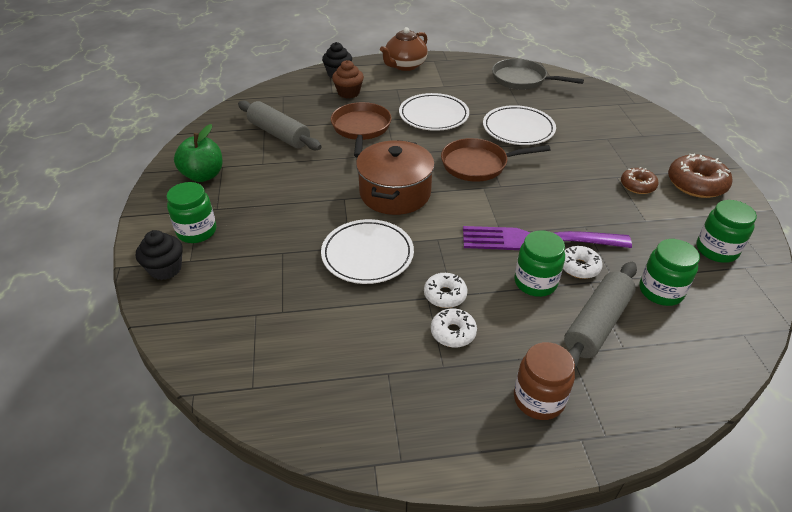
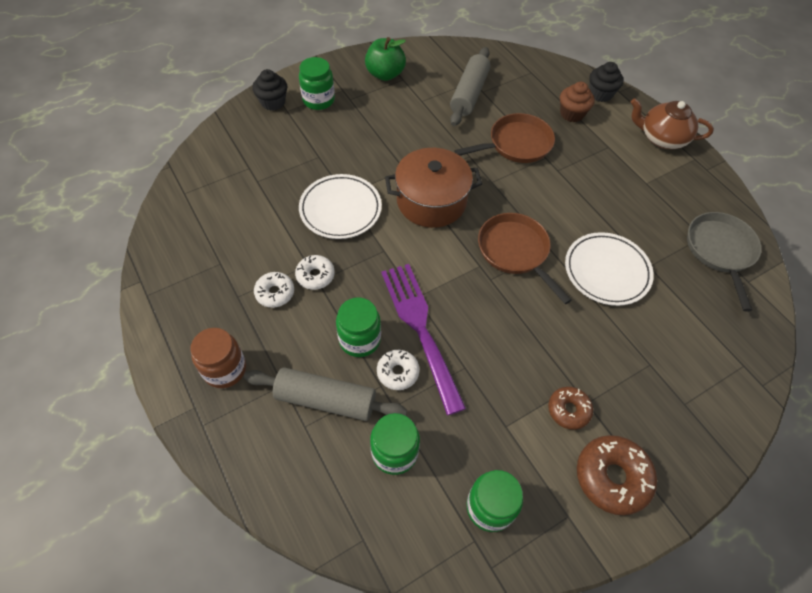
camera: 65 degrees right, 15 degrees up
(433, 115) = (579, 191): white plate -> none

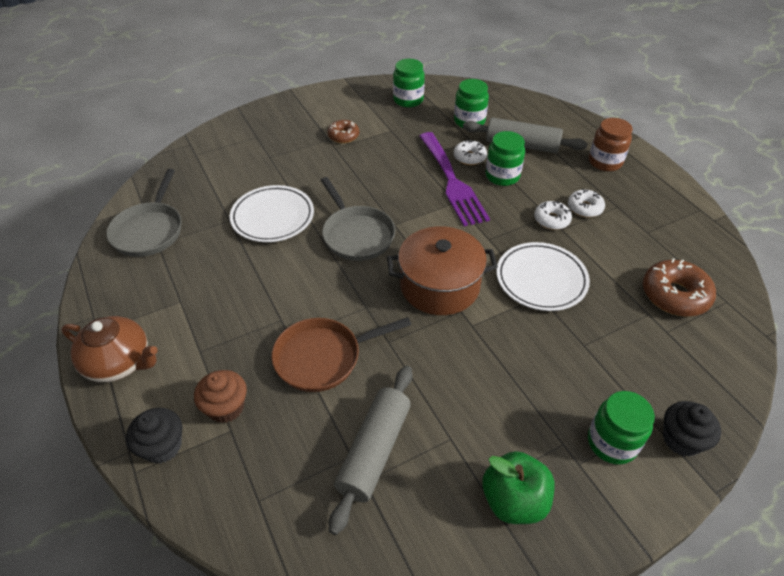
camera: 175 degrees left, 10 degrees down
(515, 252) = (356, 234): brown pan -> grey pan
(612, 477) = (326, 108): brown donut -> brown donut (674, 295)

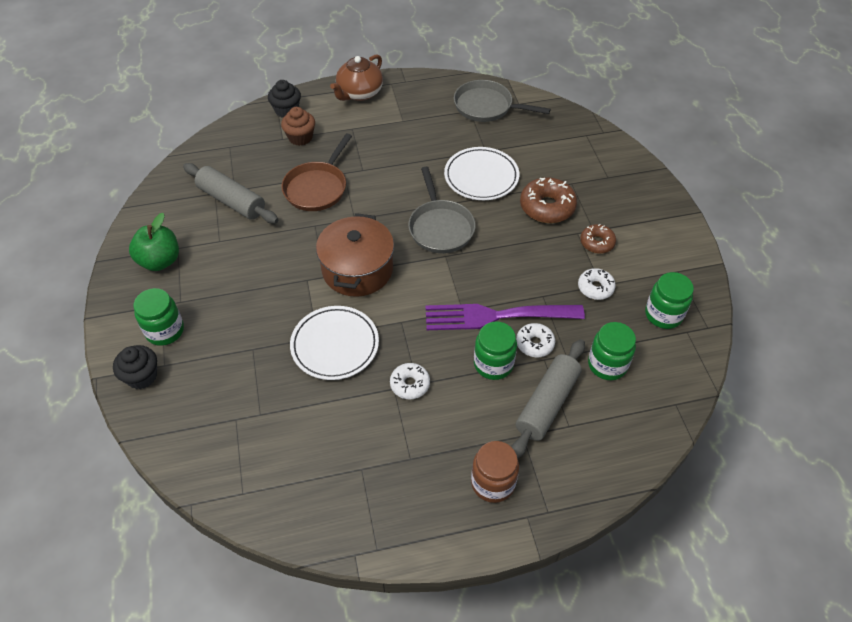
camera: 105 degrees right, 5 degrees up
(323, 357) = (317, 187): brown pan -> brown pan turned 150 degrees counterclockwise
(356, 234) = (440, 227): grey pan -> grey pan turned 90 degrees counterclockwise
(584, 208) = (418, 423): white donut -> white donut (595, 288)
(674, 295) = (270, 448): brown donut -> brown donut (547, 207)

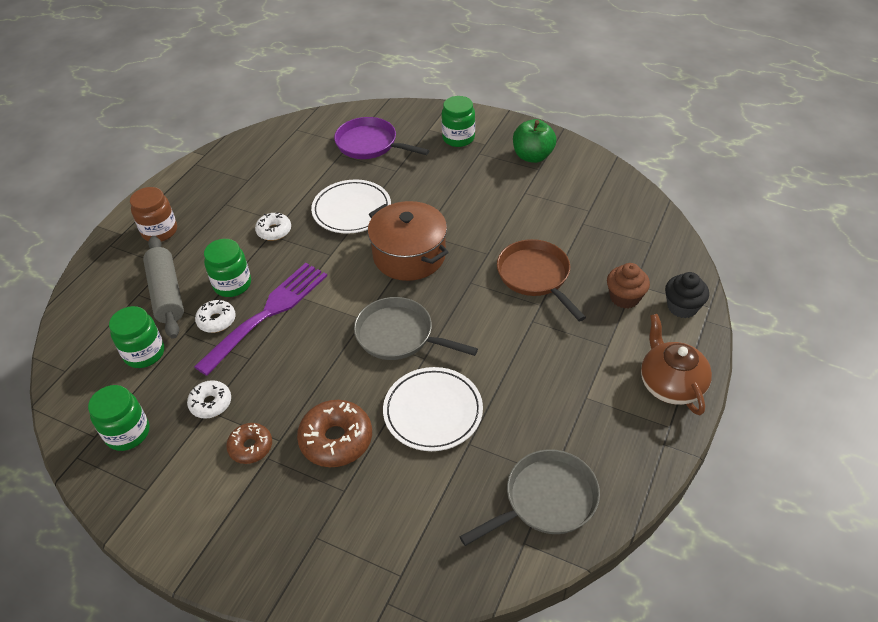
camera: 130 degrees right, 5 degrees down
(142, 376) = (429, 118): black cupcake -> none
(224, 399) = (370, 144): none -> purple pan
(231, 201) = (568, 216): grey rolling pin -> none

